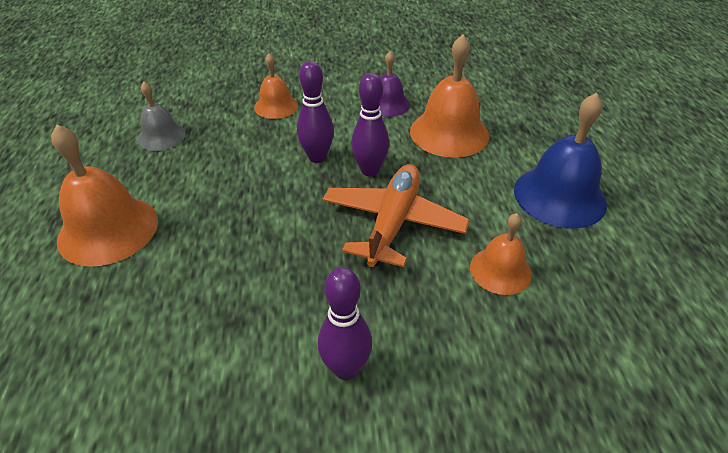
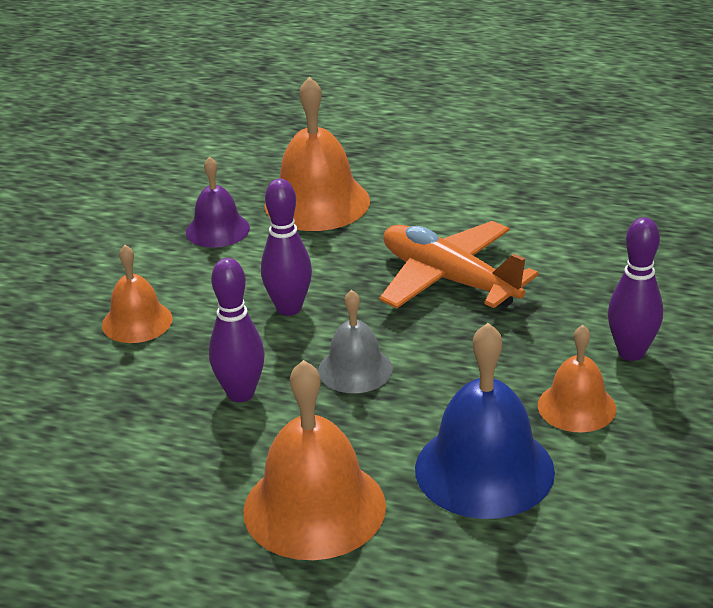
camera: 65 degrees left, 10 degrees down
(161, 136) = (122, 441): grey bell -> grey bell (355, 369)
(370, 170) = (346, 274): purple bowling pin -> purple bowling pin (241, 393)
(500, 270) = (556, 234): orange bell -> orange bell (576, 406)
(559, 196) = (475, 169): blue bell -> blue bell (484, 469)

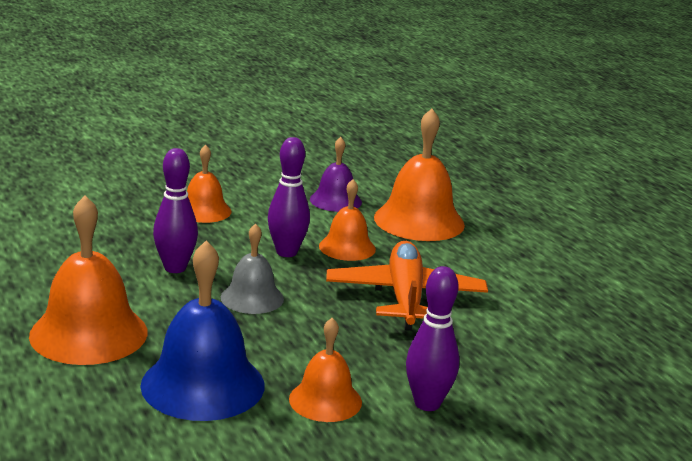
camera: 45 degrees right, 10 degrees down
(320, 268) = (347, 247): none -> orange bell

